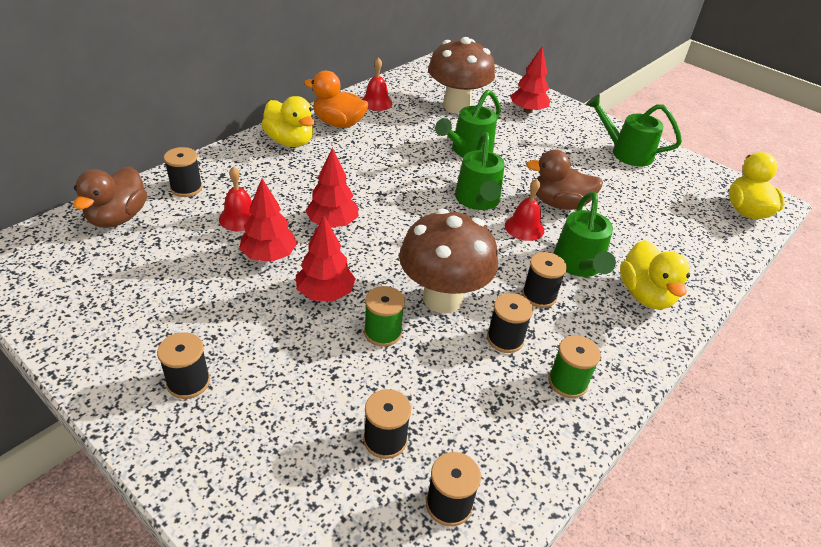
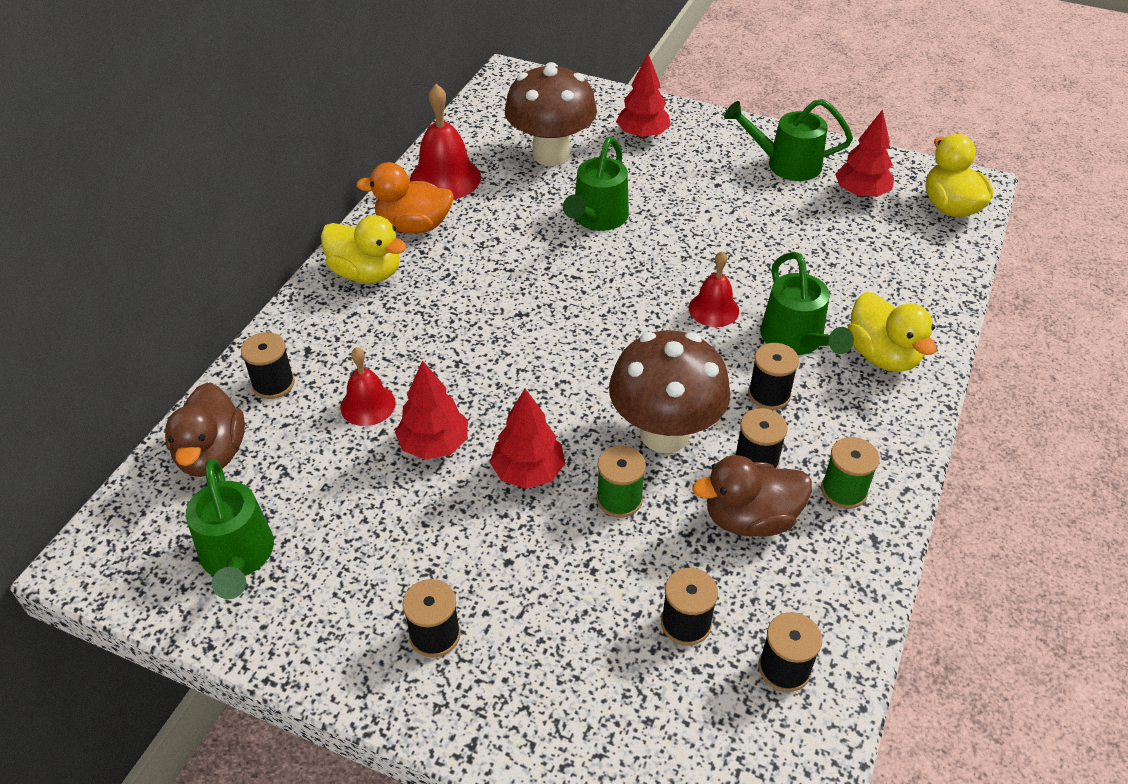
camera: 15 degrees left, 5 degrees up
(332, 223) = (486, 375): red tree -> red tree (861, 193)
(376, 102) = (445, 178): red bell -> red bell, size x1.61
(478, 201) = (643, 289): green watering can -> green watering can (237, 558)
(559, 204) = (739, 263): brown duck -> brown duck (750, 519)

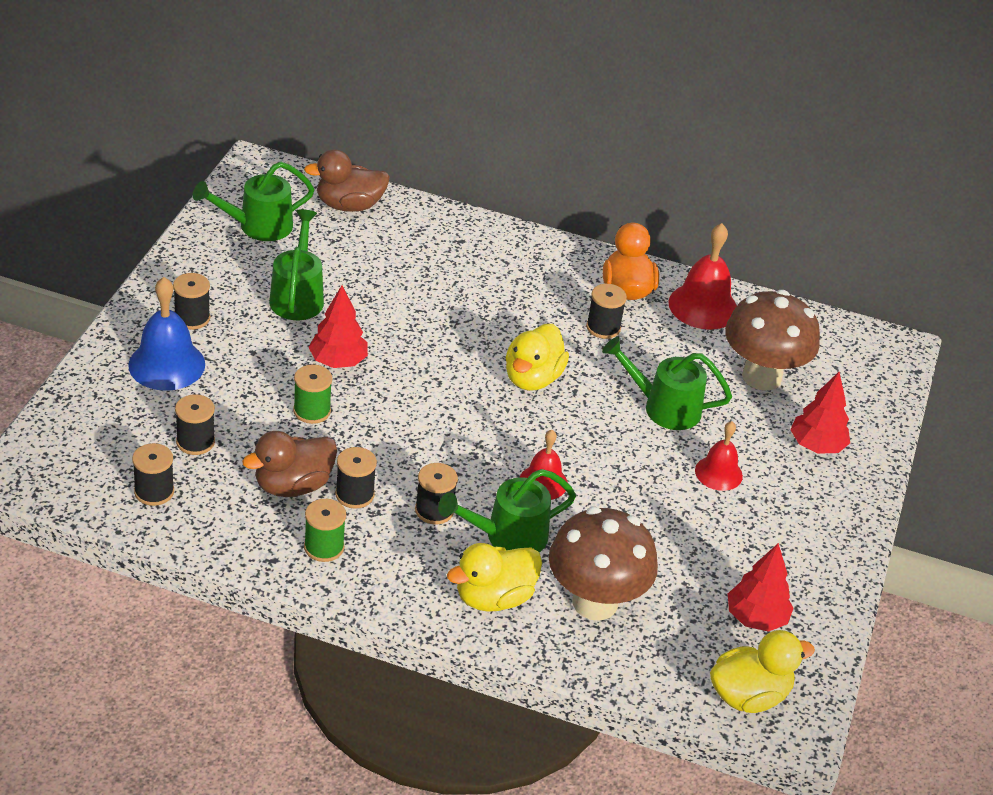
camera: 80 degrees right, 5 degrees down
(273, 384) = (421, 227): black spool -> black spool (603, 327)
(366, 273) = (557, 265): yellow duck -> yellow duck (532, 378)
(368, 405) = (403, 275): red bell -> red bell (718, 473)
(434, 444) = (364, 311): red tree -> none
(533, 663) = (167, 364): none -> blue bell
(664, 434) = (382, 440): brown mushroom -> brown mushroom (595, 602)
(750, 519) = (293, 485): brown duck -> brown duck turned 105 degrees counterclockwise
(785, 164) = (794, 558): green watering can -> green watering can (298, 296)

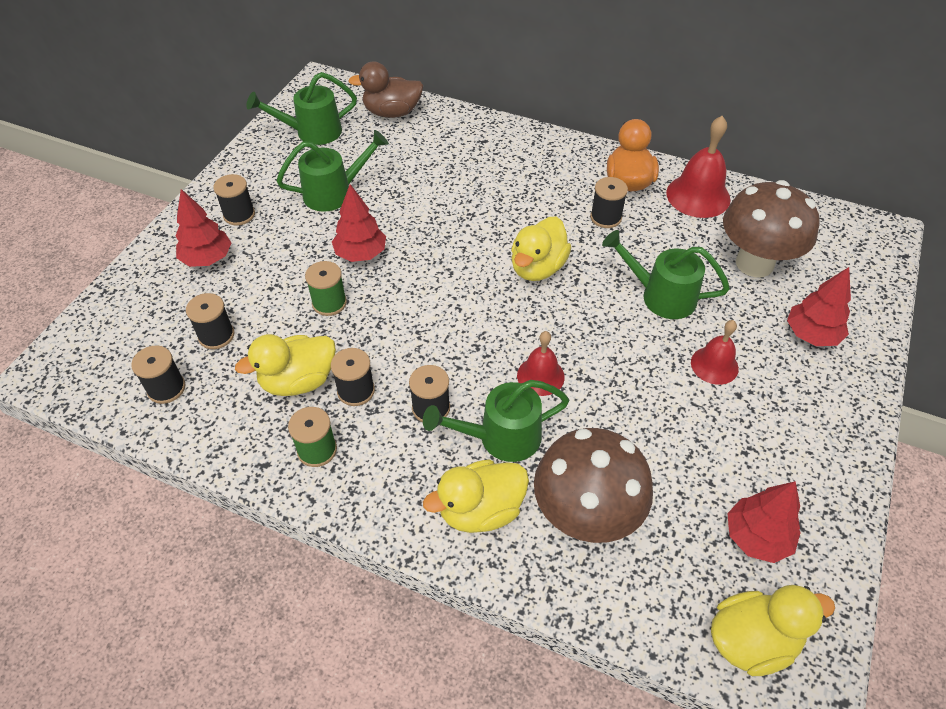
camera: 10 degrees right, 10 degrees up
(167, 364) = (207, 259): blue bell -> red tree
(293, 485) = (298, 381): brown duck -> yellow duck
(298, 296) = (335, 193): green watering can -> green watering can turned 60 degrees clockwise

